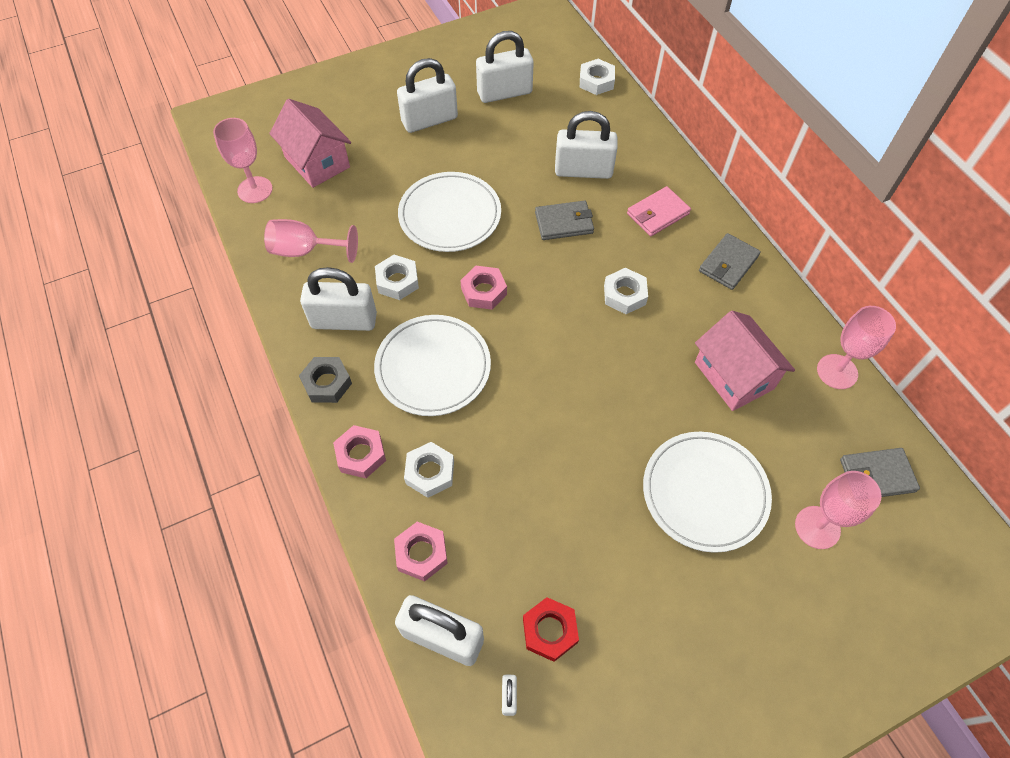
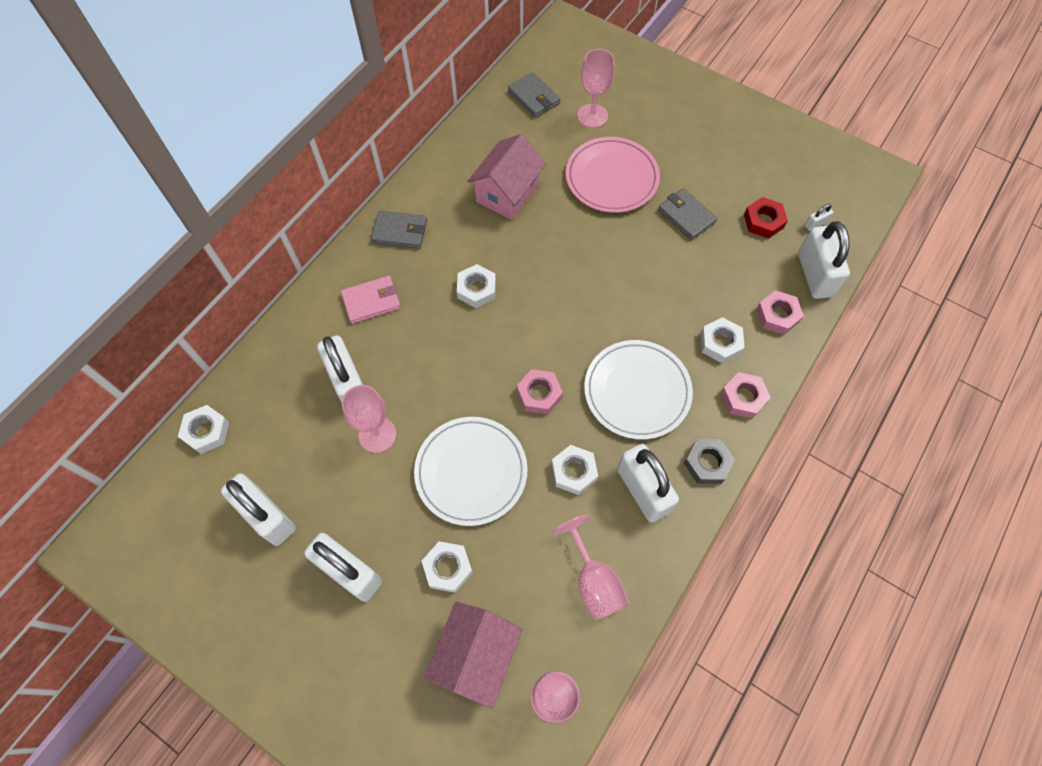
camera: 120 degrees left, 5 degrees up
(388, 171) = (448, 568): none -> white nut
(564, 223) = (424, 369): grey wallet -> grey wallet (686, 216)
(658, 214) = (371, 301): pink wallet -> pink wallet turned 45 degrees counterclockwise
(704, 492) = (612, 178): white plate -> pink plate
(837, 371) = (464, 137): pink goblet -> pink goblet (377, 435)

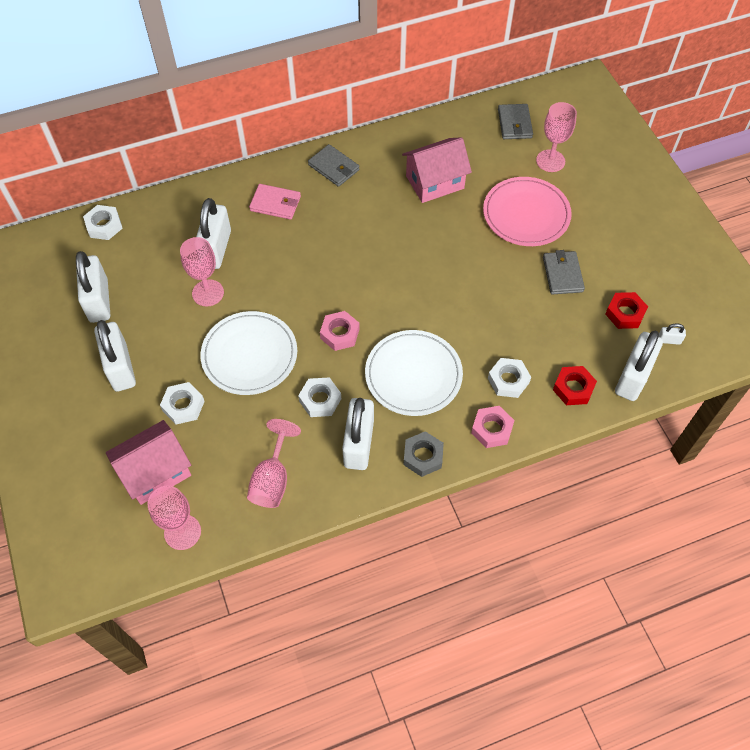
camera: 35 degrees right, 5 degrees down
(476, 289) = (355, 237): white nut -> none
(777, 315) = (573, 388): pink nut -> red nut

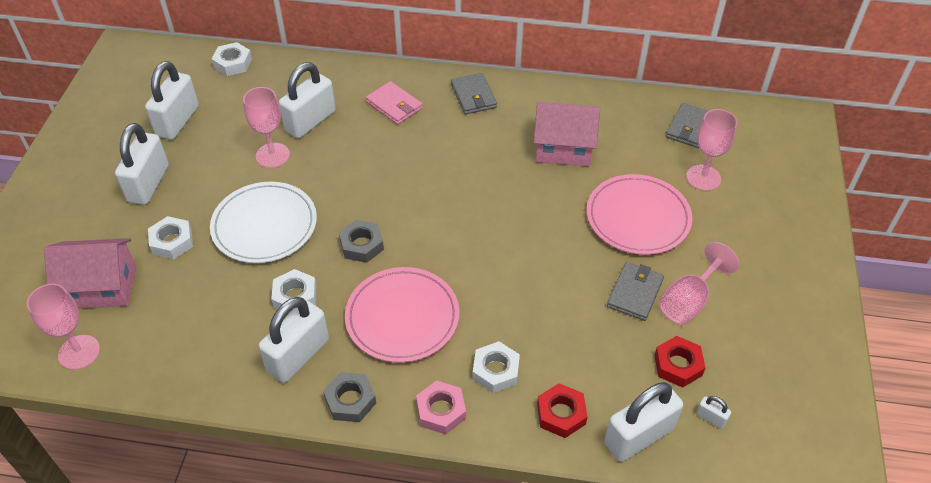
camera: 30 degrees right, 10 degrees down
(272, 479) = (194, 347): pink goblet -> pink goblet (688, 301)
(340, 334) = (362, 245): pink nut -> grey nut
(413, 375) = (402, 317): white plate -> pink plate

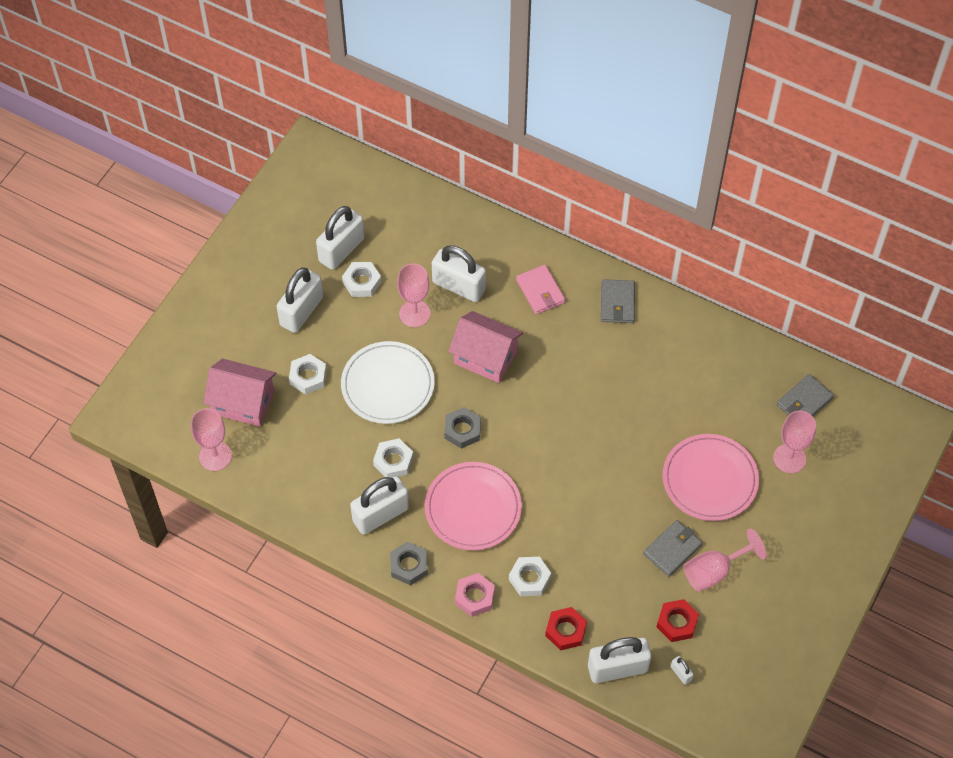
camera: 20 degrees right, 10 degrees up
(233, 63) = (407, 196): white nut -> white nut (362, 282)
(310, 121) = (459, 286): white padlock -> white padlock turned 60 degrees clockwise
(563, 148) = (676, 387): pink house -> pink house (485, 357)

